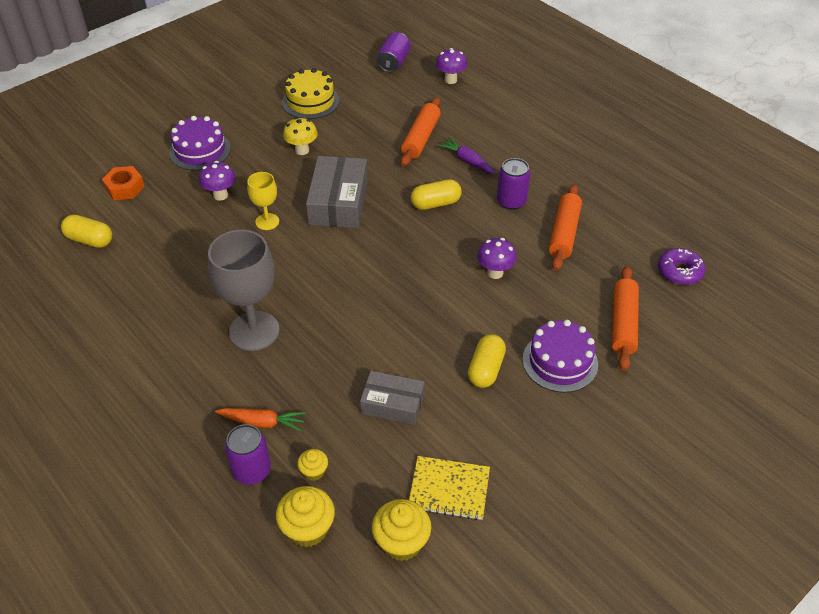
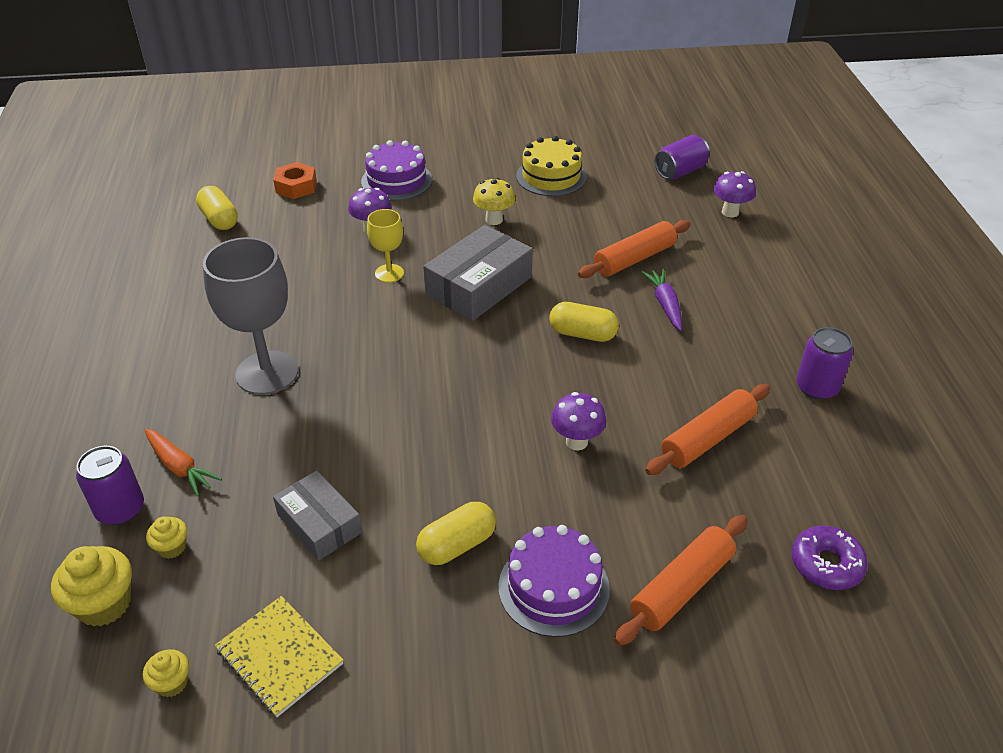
camera: 35 degrees right, 5 degrees down
(401, 542) = (172, 683): yellow cupcake -> yellow cupcake, size x0.55
(511, 201) = (675, 371): purple can -> purple can (816, 387)

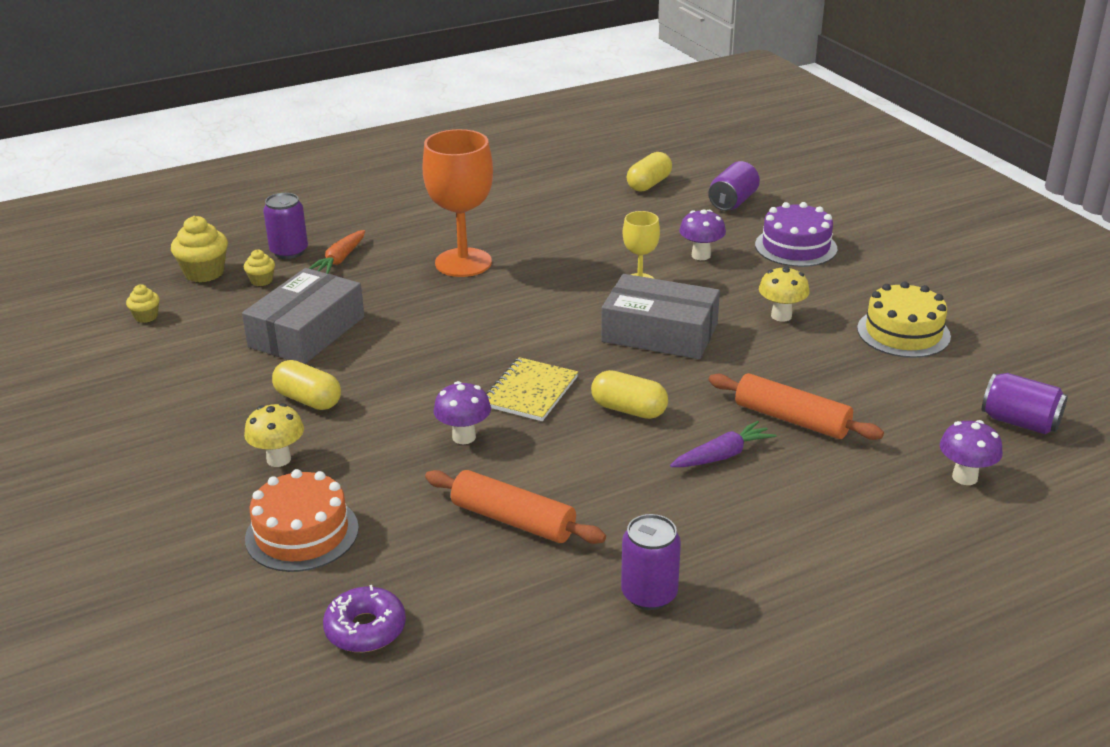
camera: 70 degrees right, 10 degrees down
(267, 373) = (463, 263): grey goblet -> orange goblet
(279, 657) = (176, 350): yellow notebook -> yellow notebook (530, 392)
(296, 186) = (732, 202): orange nut -> purple can
(319, 524) = (307, 332): grey box -> grey box, size x1.57
(553, 587) = (279, 459): purple cake -> yellow mushroom
(582, 334) = (629, 409): yellow capsule -> yellow capsule turned 60 degrees counterclockwise
(682, 588) = (302, 533): orange rolling pin -> orange cake

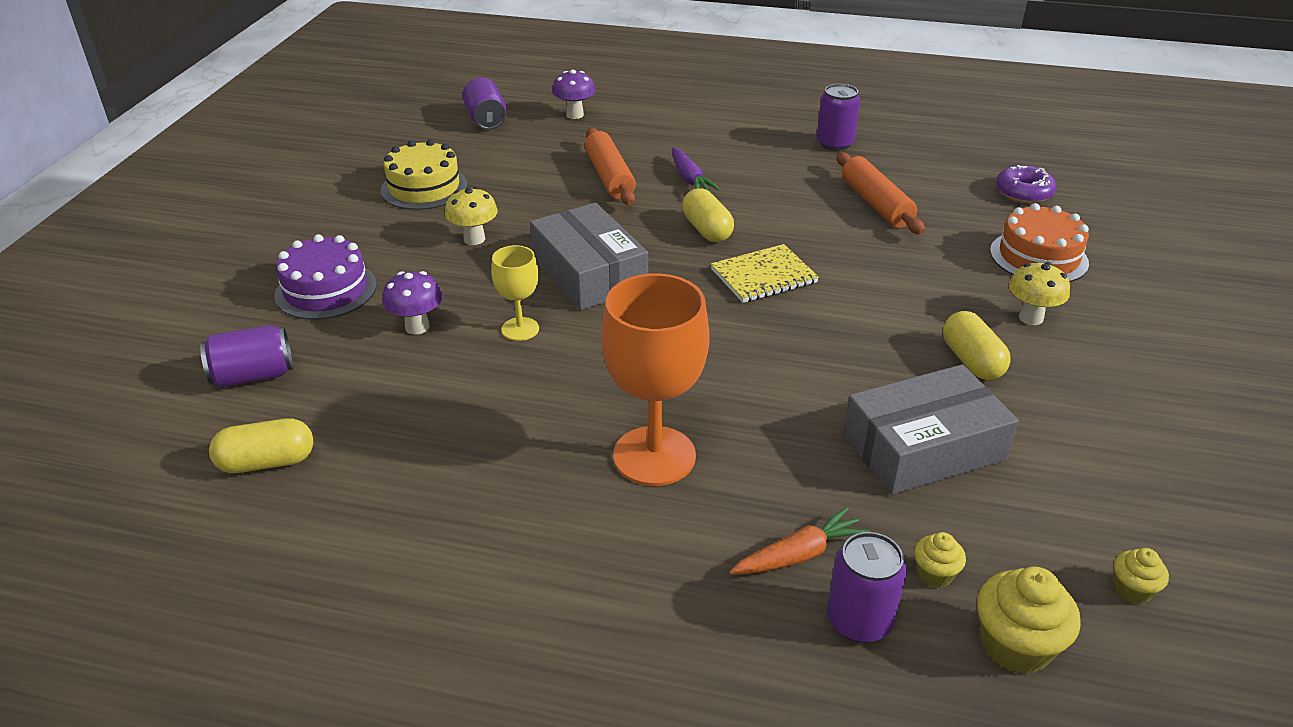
camera: 140 degrees left, 5 degrees up
(464, 437) = (857, 267): purple mushroom -> none
(722, 455) = (689, 179): purple carrot -> purple carrot turned 120 degrees counterclockwise

